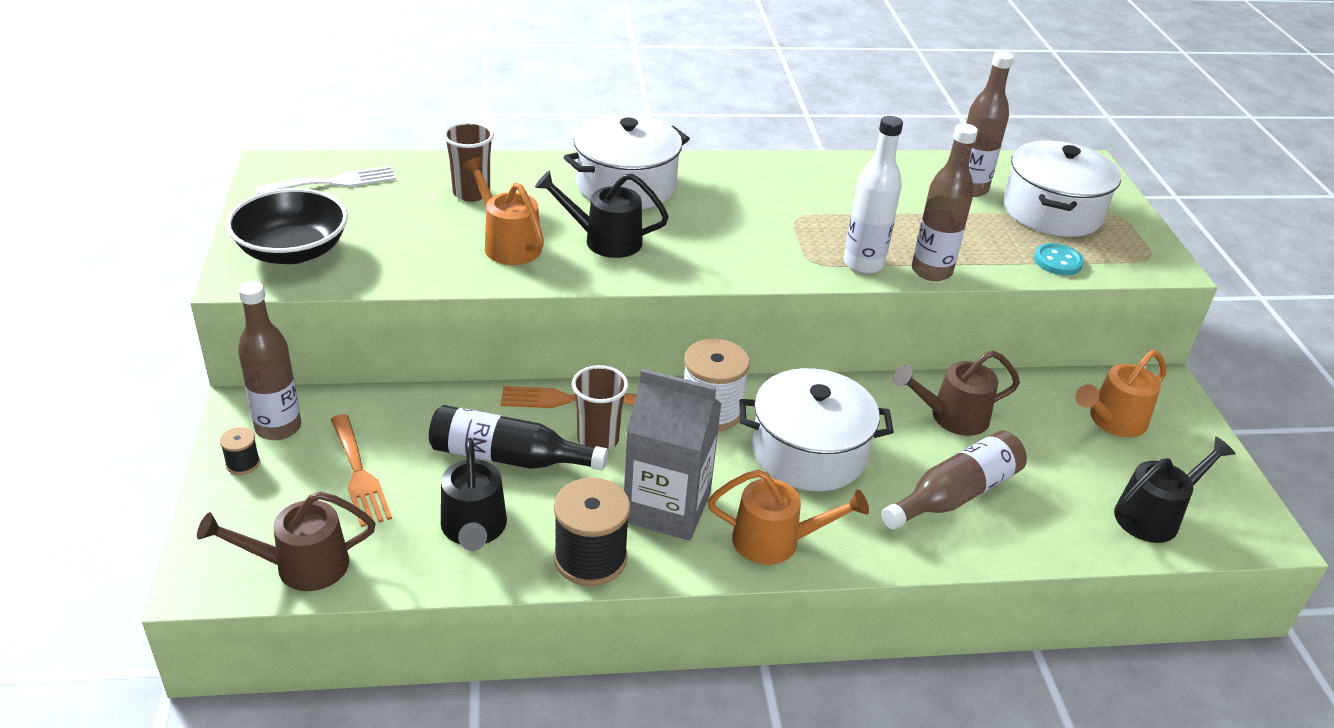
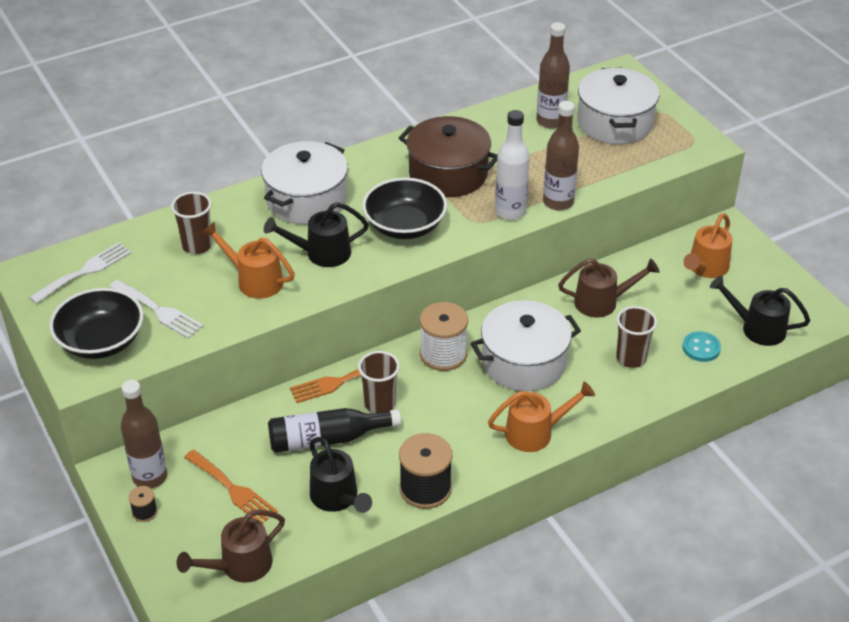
camera: 20 degrees left, 5 degrees up
(379, 241) = (159, 311): none -> white fork
(667, 507) = (454, 435): grey carton -> none
(723, 241) = (405, 226): none -> black bowl
(810, 205) = (448, 173): none -> brown pot
(951, 417) = (603, 302): brown watering can -> brown watering can turned 150 degrees counterclockwise
(955, 495) = (631, 358): brown bottle -> brown cup
(1057, 261) = (636, 165): turquoise button -> turquoise button (701, 348)
(1154, 515) = (756, 328): black watering can -> black watering can turned 105 degrees counterclockwise

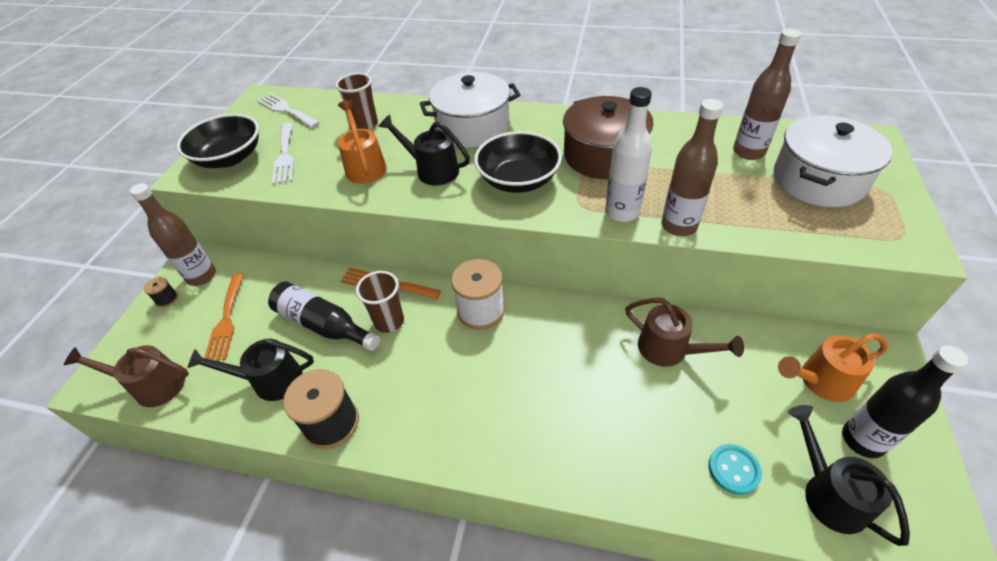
camera: 45 degrees right, 5 degrees up
(85, 271) = (286, 110): white fork -> white fork turned 135 degrees counterclockwise
(337, 498) = (269, 380): black watering can -> black watering can turned 75 degrees clockwise
(524, 362) = (537, 361): white pot -> none
(536, 432) = (474, 440): orange watering can -> none
(631, 358) = (642, 427): brown cup -> none
(752, 289) = (862, 440): none -> black bottle

